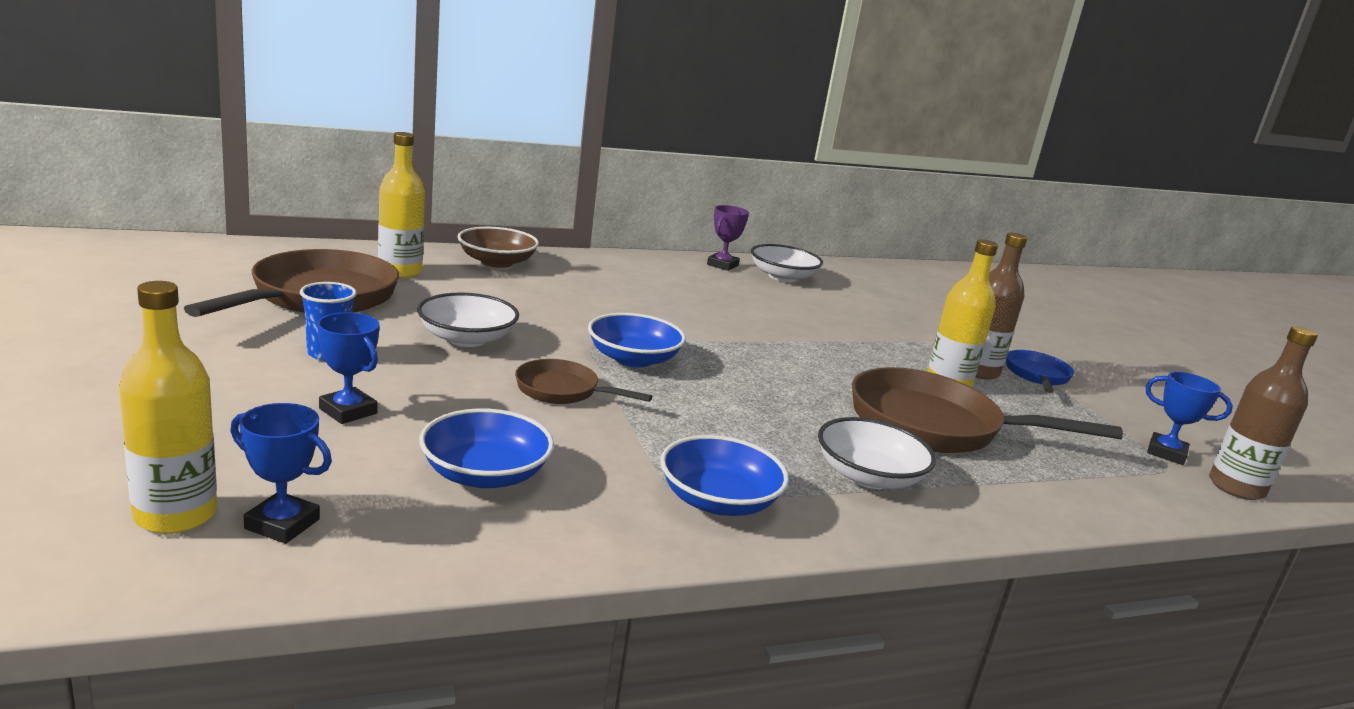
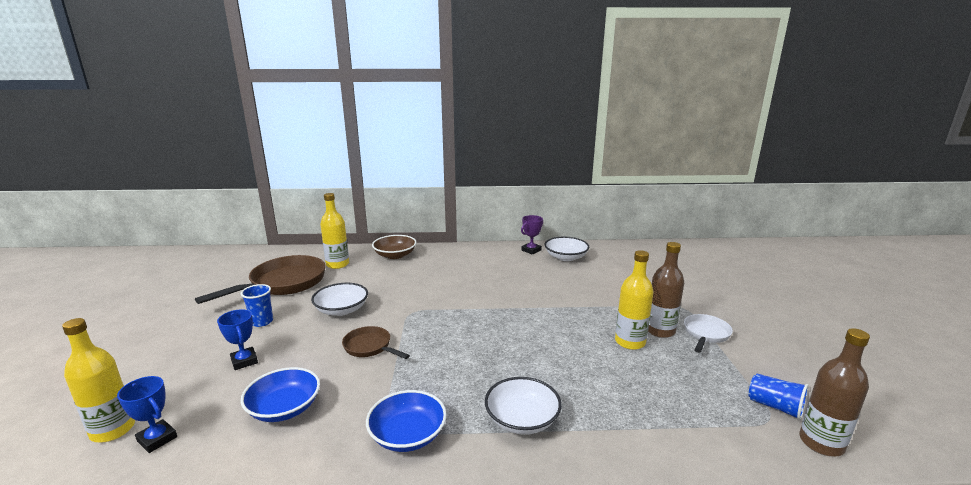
camera: 20 degrees right, 0 degrees up
(633, 359) = (428, 323): blue bowl -> none
(935, 426) = (598, 377): brown pan -> none
(1037, 376) = (705, 334): blue pan -> white pan
(1166, 453) = (775, 407): blue trophy -> blue cup

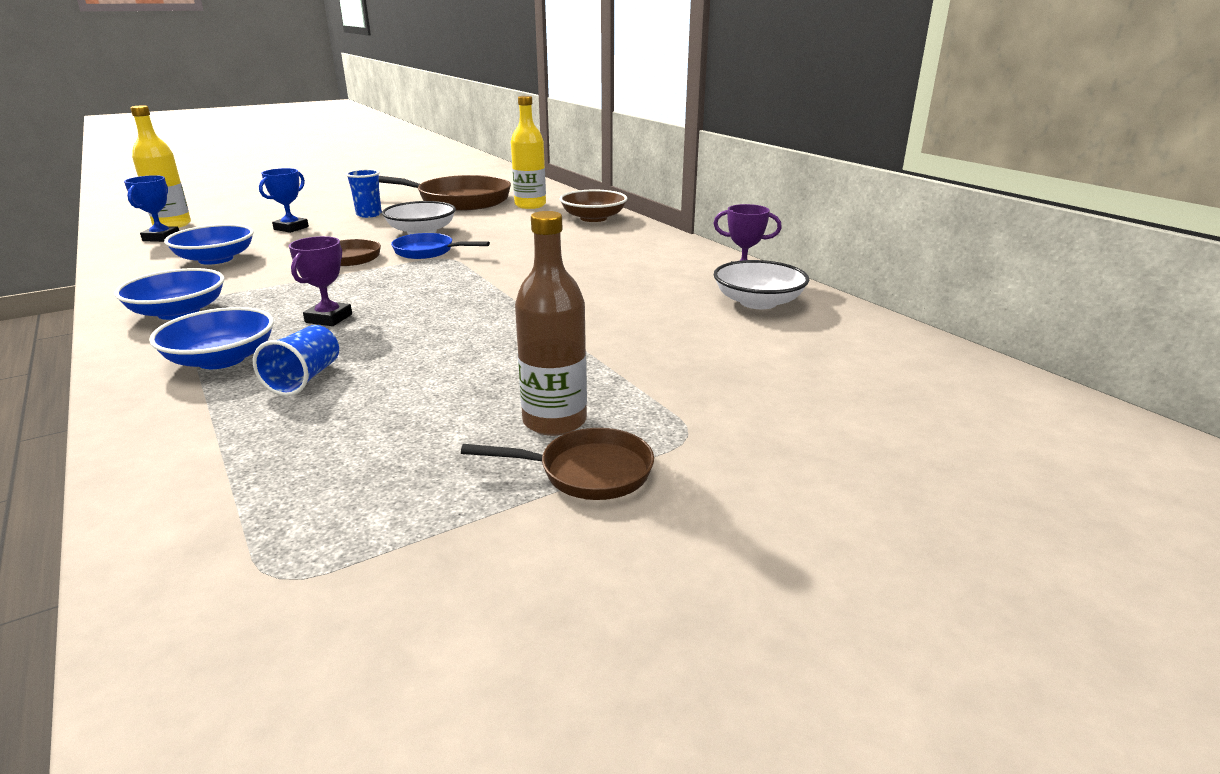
camera: 60 degrees right, 5 degrees up
(391, 316) = (428, 252): none -> blue pan
(483, 370) = (329, 318): none -> purple trophy
(522, 419) = (221, 359): white bowl -> blue bowl
(630, 342) = (484, 399): yellow bottle -> none
(705, 334) = (587, 472): white pan -> brown pan
(775, 407) = (328, 583): blue cup -> blue cup (304, 379)
(821, 443) = (201, 657): brown bottle -> none

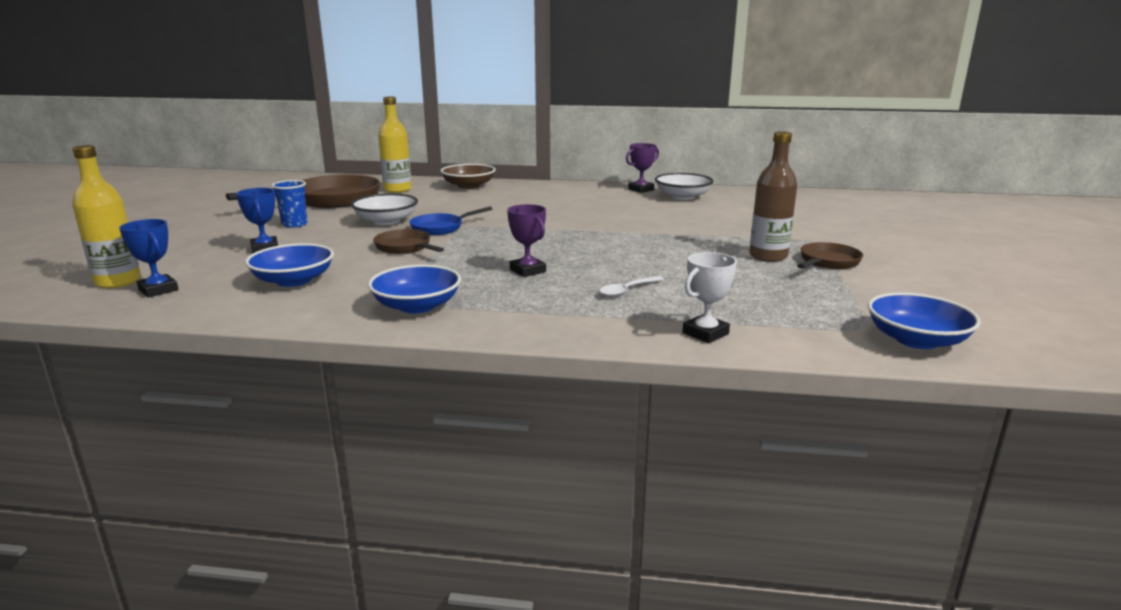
camera: 50 degrees left, 5 degrees down
(174, 461) = (705, 333): none -> white trophy
(221, 359) = (552, 305): blue bowl -> blue bowl (916, 340)
(304, 379) = (627, 291): blue cup -> white spoon

